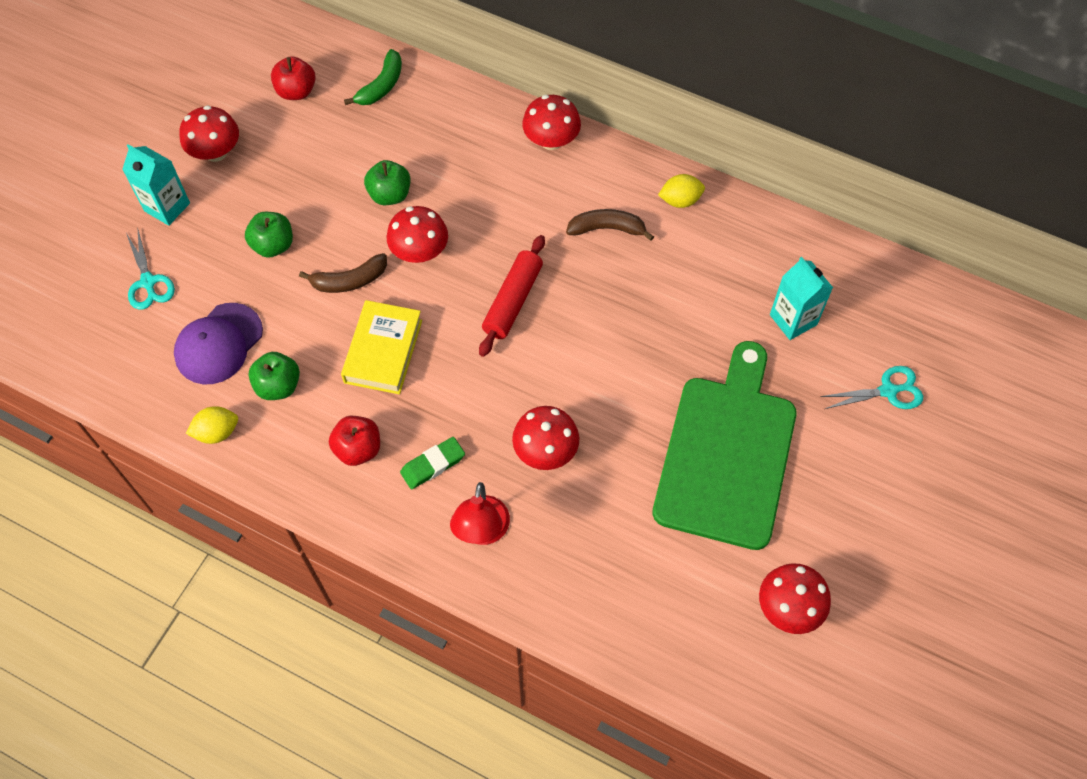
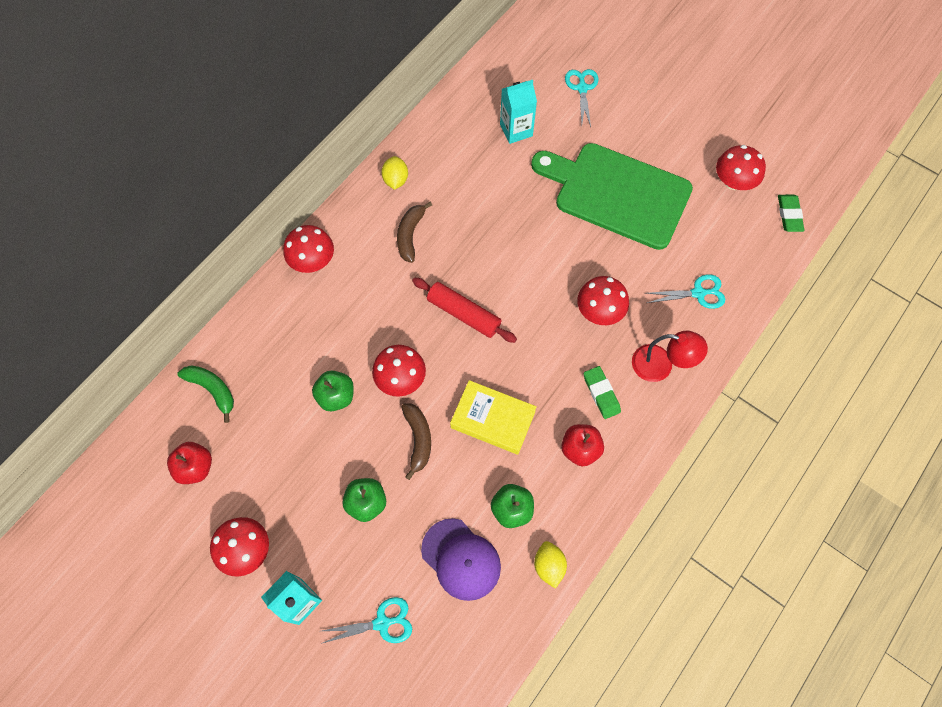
camera: 80 degrees left, 5 degrees up
(596, 571) = (698, 293): none -> turquoise scissors
(752, 691) = (789, 215): none -> green eraser

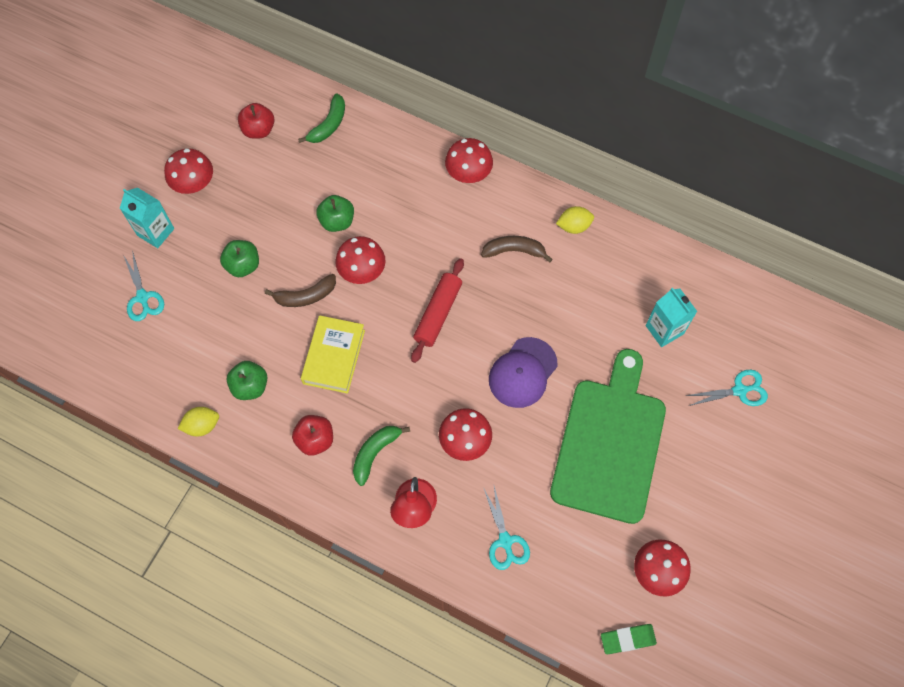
camera: 80 degrees right, 0 degrees up
(461, 559) = (201, 350): purple cap -> purple cap (522, 373)
(601, 393) = (375, 453): green eraser -> green banana

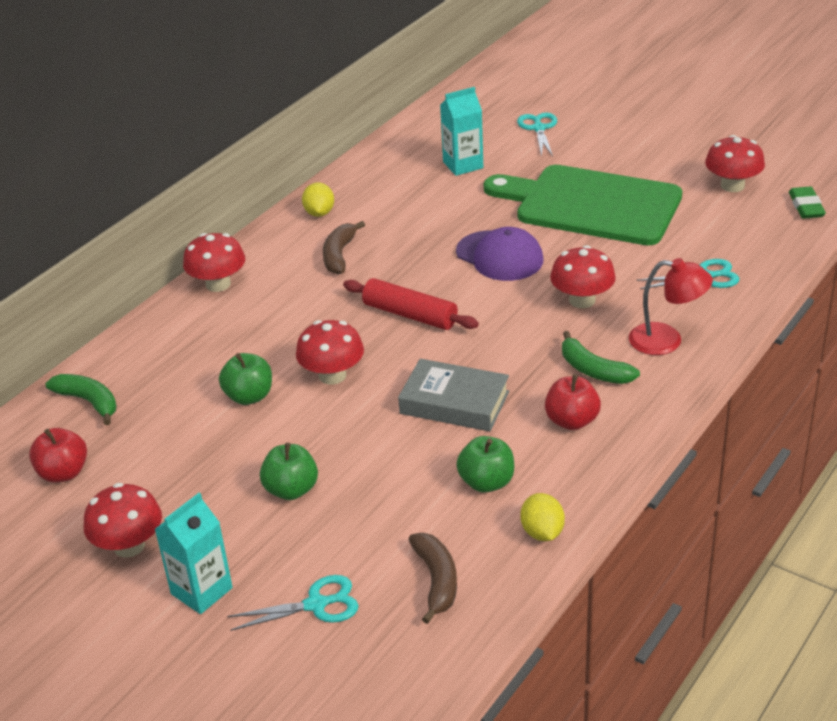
camera: 80 degrees left, 30 degrees down
(305, 296) = (357, 427): brown banana -> brown banana (436, 581)
(334, 357) = (454, 402): yellow book -> grey book

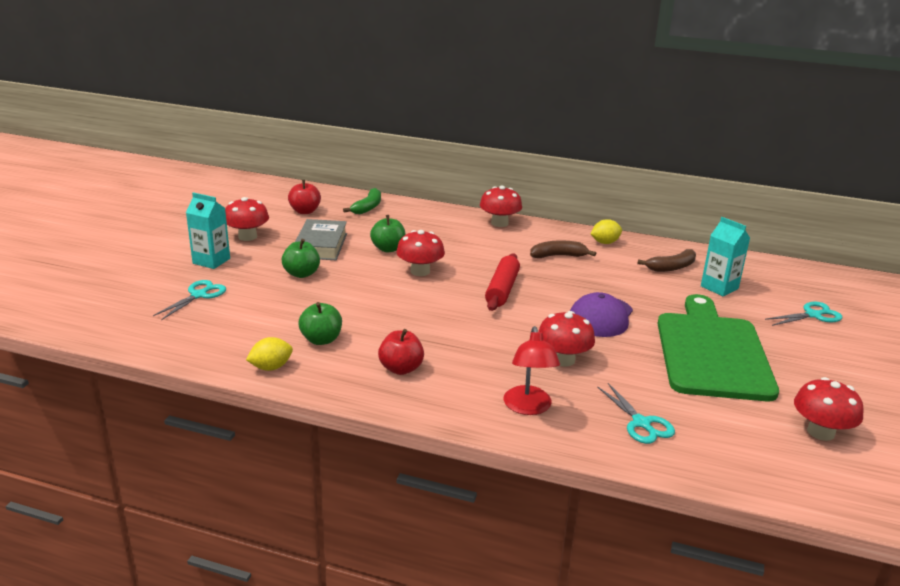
camera: 70 degrees right, 10 degrees down
(316, 605) = (199, 295): turquoise scissors -> turquoise scissors turned 120 degrees counterclockwise
(436, 581) = (220, 332): brown banana -> brown banana (671, 267)
(454, 402) = (406, 318): grey book -> grey book (321, 245)
(593, 370) = (470, 373): green banana -> none
(806, 206) = (826, 487): green eraser -> none

